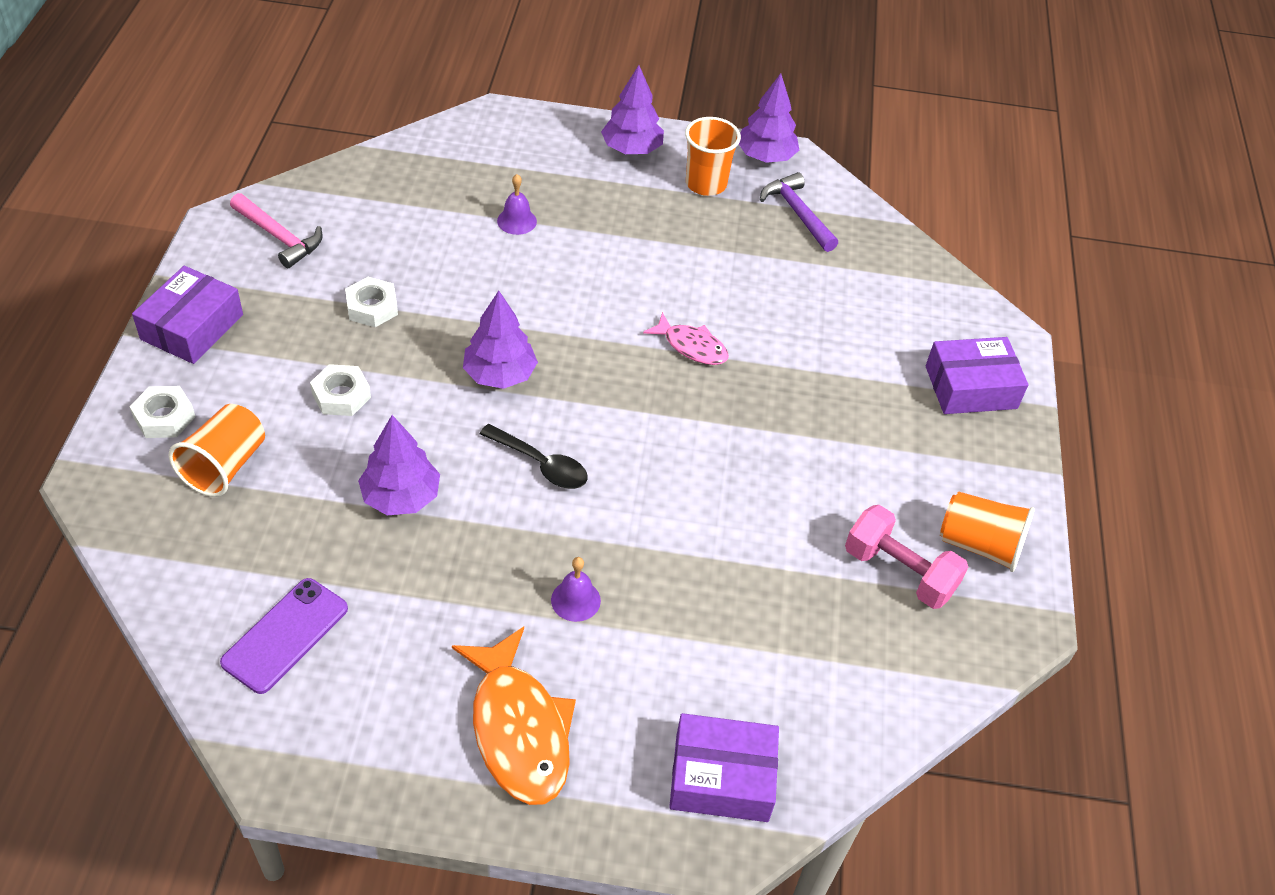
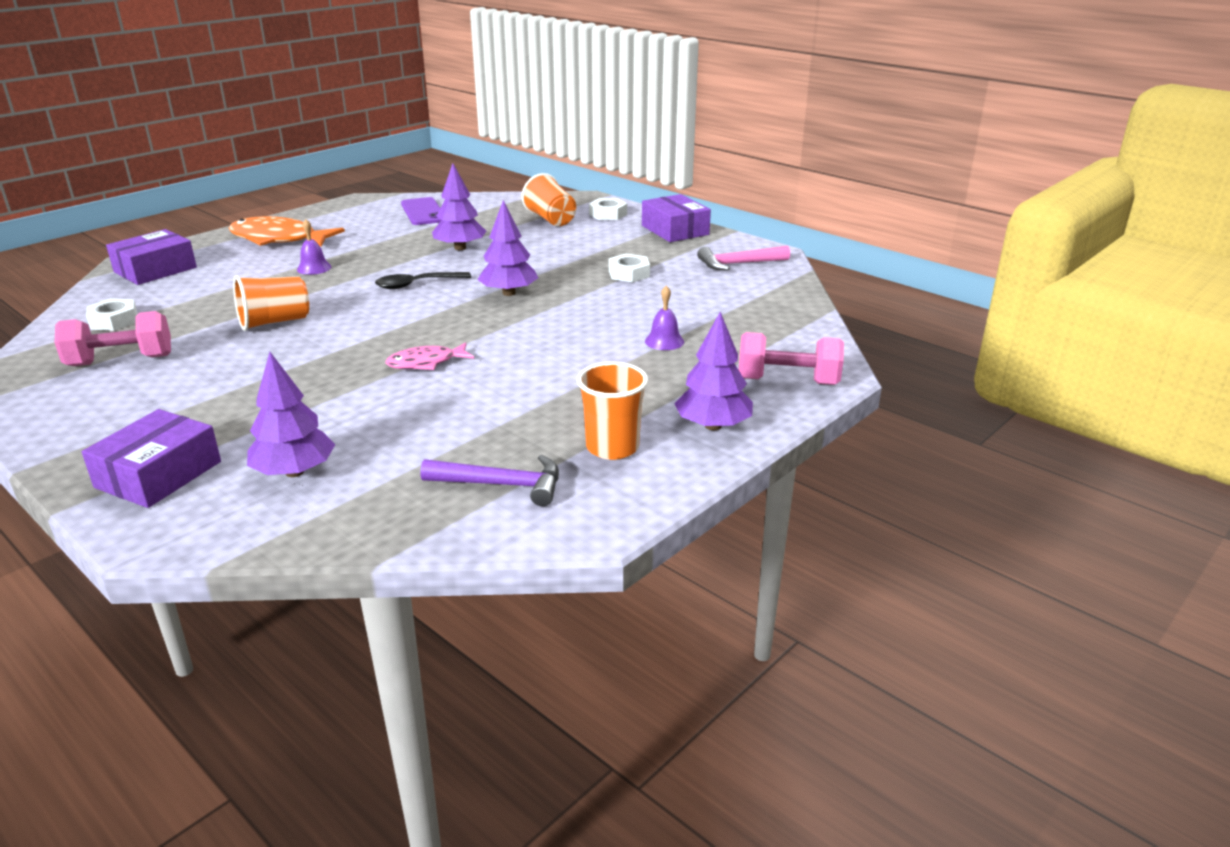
camera: 130 degrees right, 20 degrees down
(341, 395) = (561, 251): white nut -> white nut (114, 321)
(529, 134) = (787, 381): none -> pink dumbbell
(765, 157) = (616, 506): purple tree -> purple tree (294, 472)
(979, 545) = (64, 399): orange cup -> orange cup (274, 322)

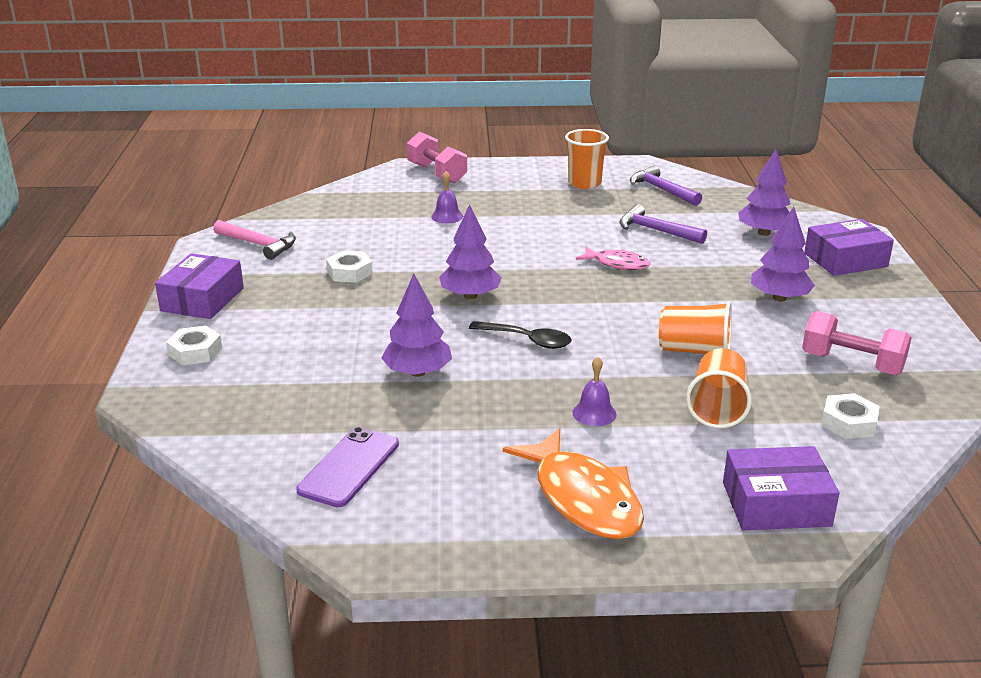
camera: 135 degrees left, 0 degrees up
(433, 416) = (655, 230): none -> purple hammer
(551, 219) = (258, 373): orange cup -> orange cup (717, 408)
(713, 426) = (519, 173): purple tree -> purple tree (779, 298)

